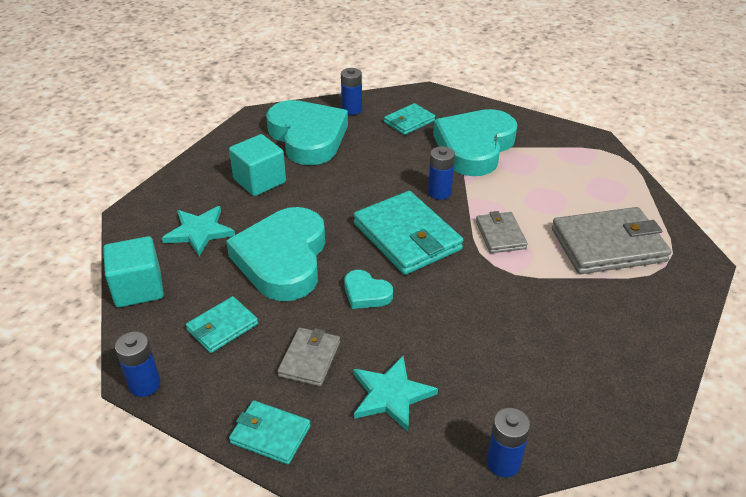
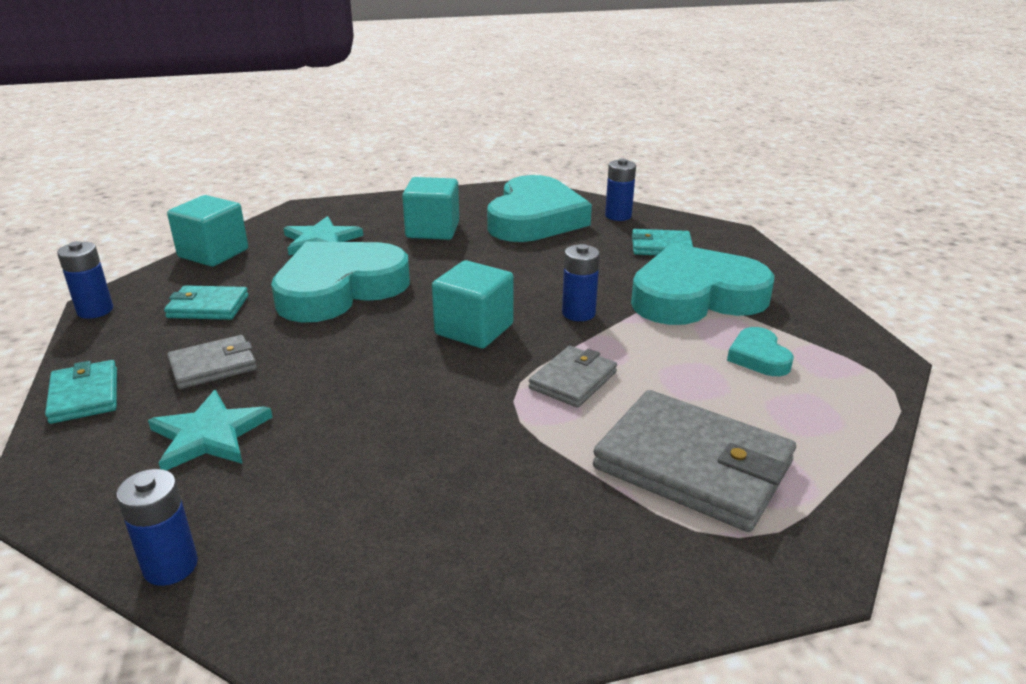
camera: 45 degrees right, 10 degrees down
(366, 293) = (350, 349): turquoise heart -> turquoise heart (758, 357)
(407, 236) = (474, 329): turquoise wallet -> turquoise cube

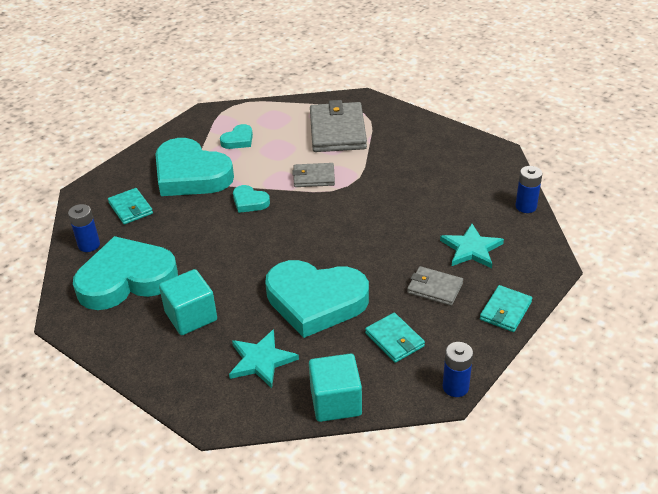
camera: 125 degrees left, 10 degrees up
(474, 329) = (303, 226): turquoise cube -> none
(578, 313) = (249, 202): blue battery -> turquoise heart

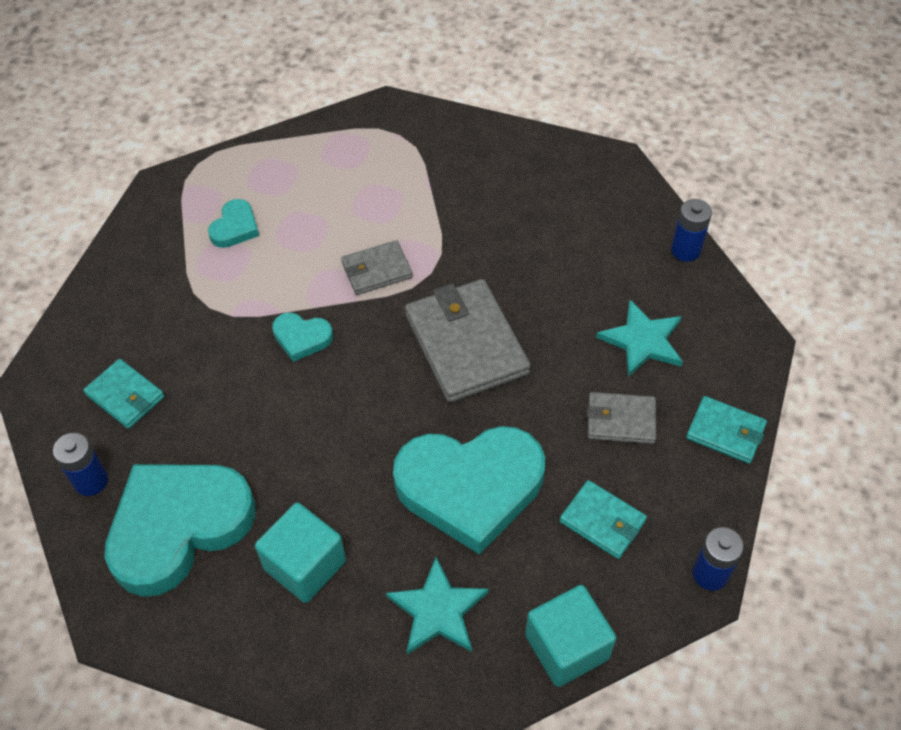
camera: 20 degrees left, 15 degrees up
(191, 174) = (191, 309): turquoise heart -> none
(337, 131) = (376, 177): grey wallet -> grey wallet (466, 344)
(505, 311) = (725, 432): turquoise wallet -> turquoise wallet turned 75 degrees counterclockwise

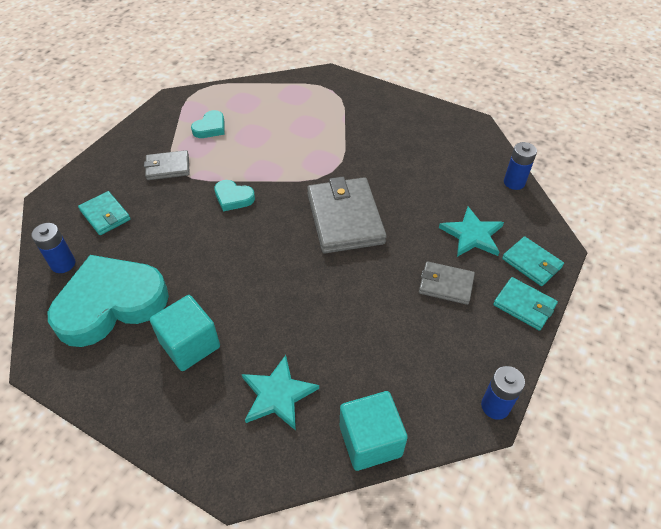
camera: 10 degrees right, 5 degrees down
(377, 270) = (295, 165): grey wallet -> grey wallet (168, 167)
(470, 488) = (324, 312): turquoise heart -> none
(602, 521) = (417, 352): turquoise wallet -> turquoise wallet (531, 263)

